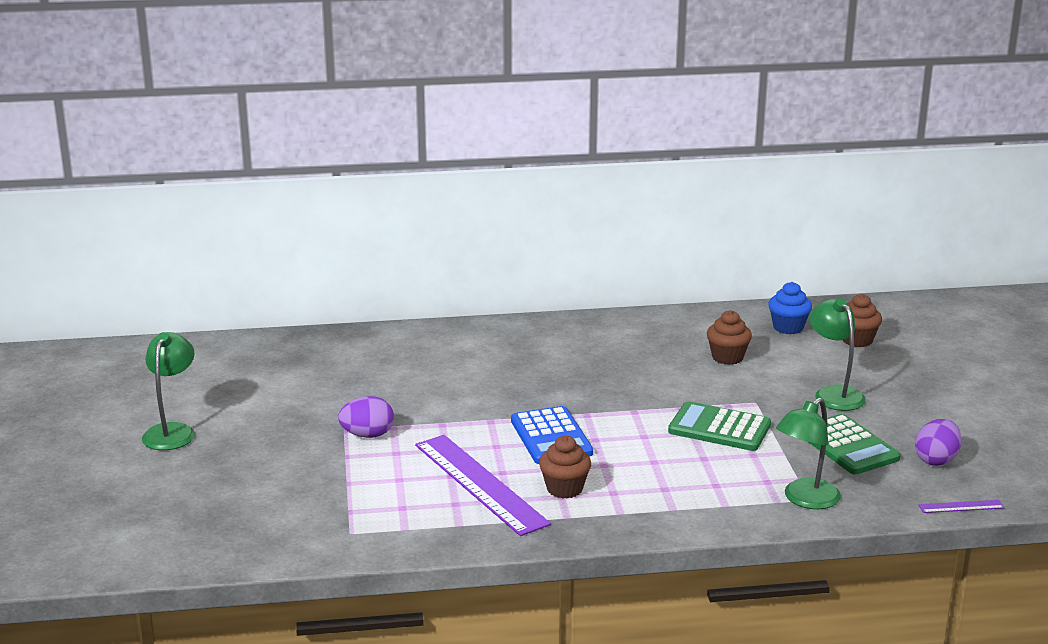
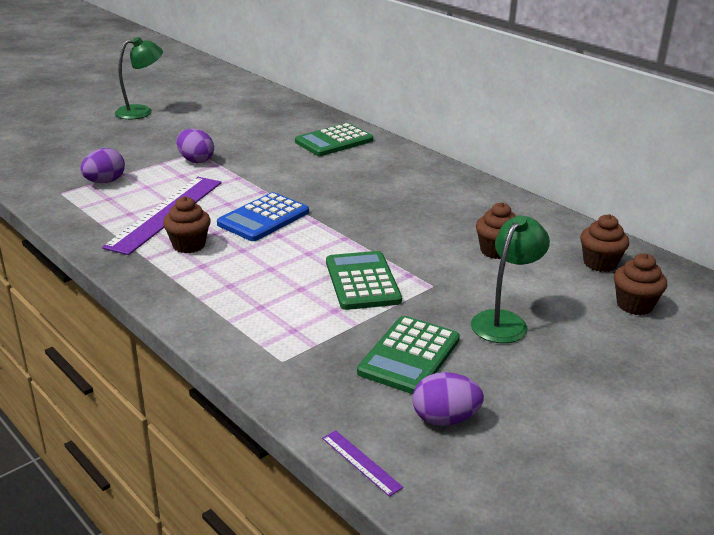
camera: 55 degrees right, 5 degrees up
(356, 500) = (105, 182): none -> purple egg
(418, 351) = (334, 141): none -> green calculator
(788, 327) = (600, 263): blue cupcake -> brown cupcake
(805, 500) = (278, 359): green lamp -> none

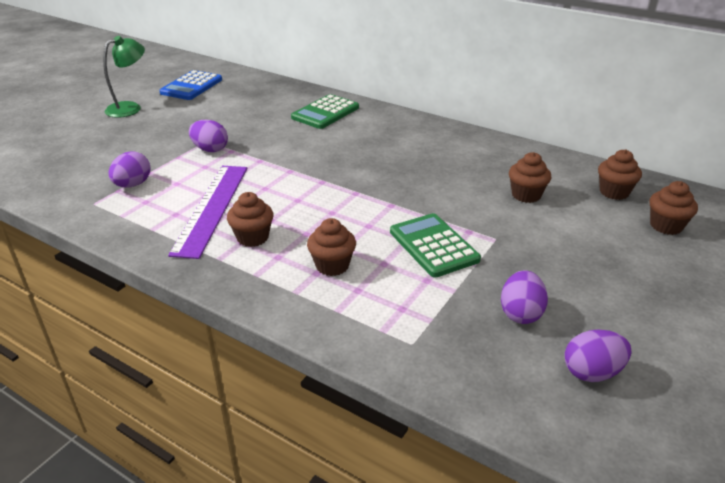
camera: 15 degrees left, 5 degrees up
(249, 282) = (332, 265): none -> brown cupcake
(263, 218) = (307, 197): blue calculator -> blue calculator (191, 86)
(361, 462) = (550, 438): purple ruler -> none
(409, 356) = (520, 313): green calculator -> purple egg
(504, 321) = (576, 261): green lamp -> none

